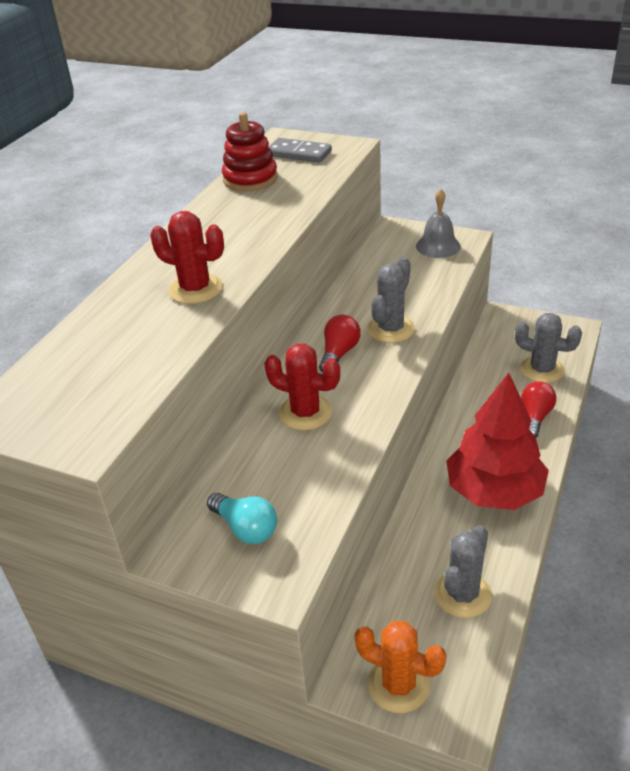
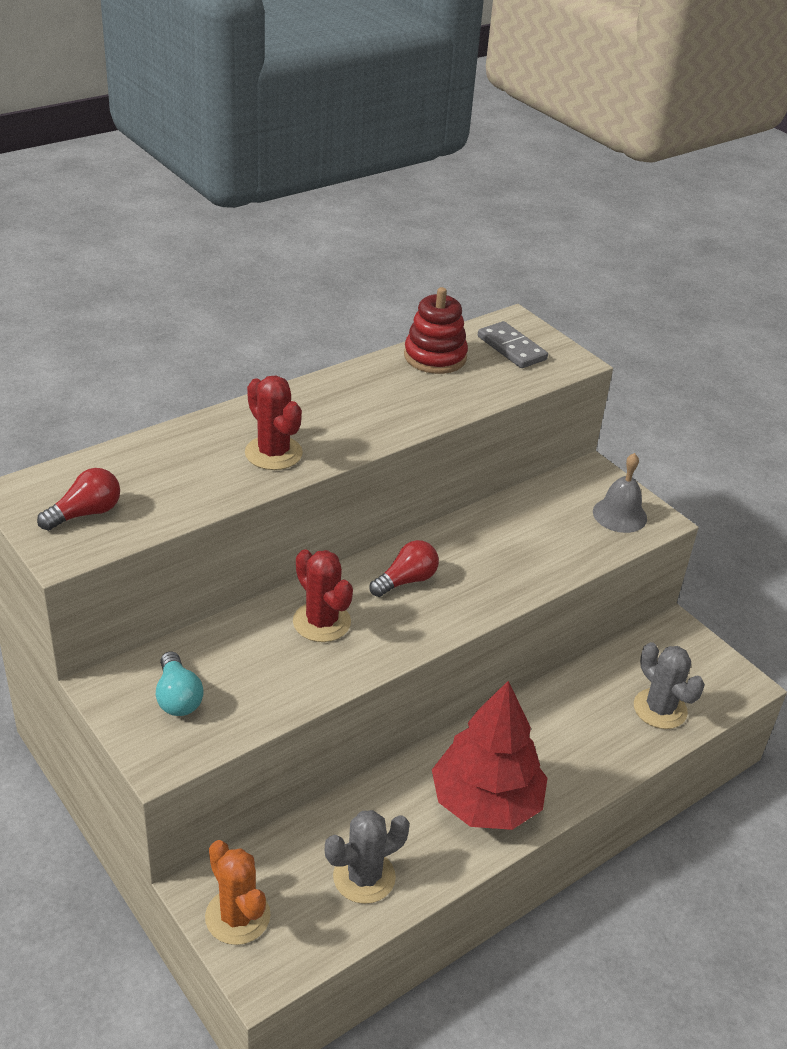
camera: 25 degrees right, 0 degrees up
(391, 329) = (480, 581): grey cactus -> none
(535, 417) = (600, 754): red light bulb -> red light bulb (85, 513)

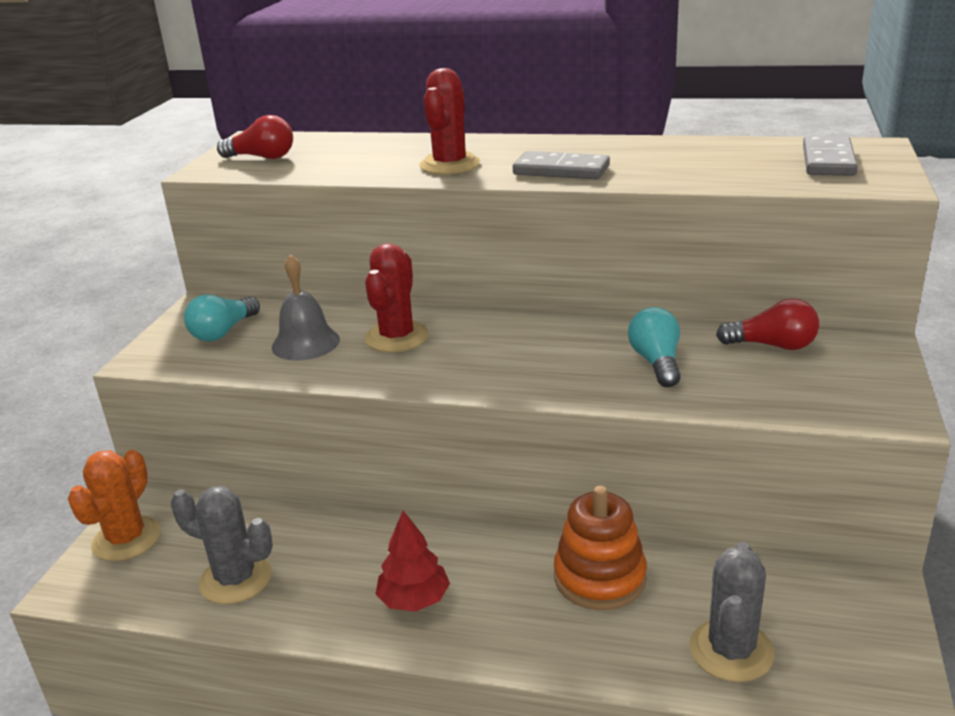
camera: 55 degrees right, 10 degrees down
(367, 426) = (561, 170): none -> grey domino
(406, 580) = (515, 342): red light bulb -> red light bulb (772, 345)
(435, 357) = (725, 149): red stacking toy -> none
(485, 802) = (414, 599): red tree -> red tree, size x0.50
(508, 549) = (656, 362): none -> turquoise light bulb
(556, 714) = (599, 578): none -> orange stacking toy
(619, 515) = (846, 390): grey bell -> grey bell (305, 343)

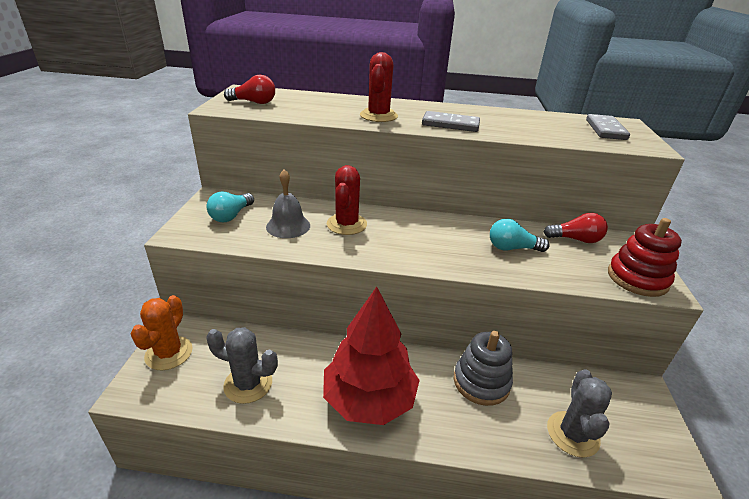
camera: 10 degrees left, 5 degrees up
(414, 599) = (369, 398): red tree -> red tree, size x1.99
(599, 578) = (481, 382): orange stacking toy -> grey stacking toy
(656, 362) = (512, 248): turquoise light bulb -> turquoise light bulb turned 75 degrees counterclockwise
(854, 401) = (637, 278): none -> red stacking toy

